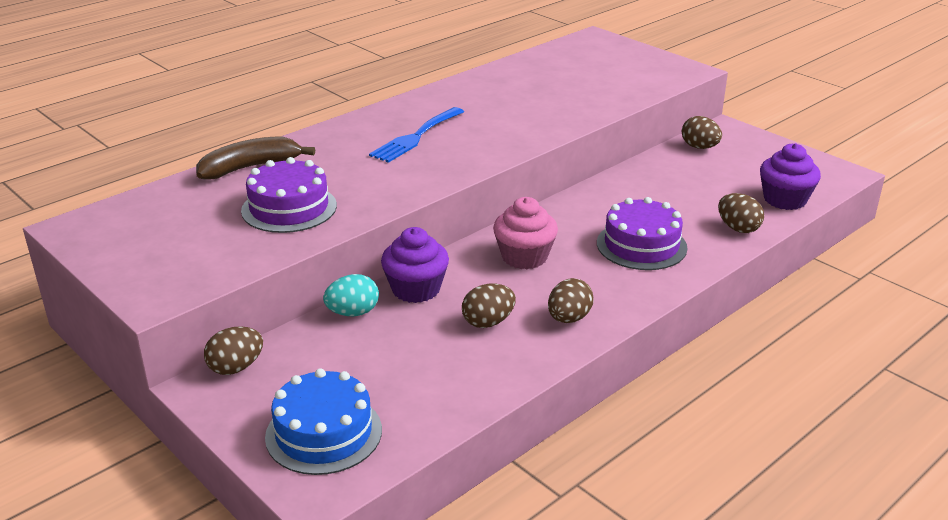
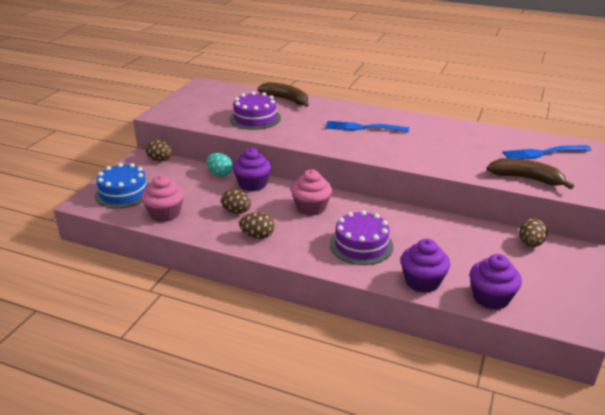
camera: 65 degrees right, 0 degrees up
(438, 395) = (165, 213): none -> pink cupcake
(585, 62) = (542, 153): none -> blue fork
(636, 87) = (526, 179): none -> brown banana
(738, 228) = (422, 281): brown egg -> purple cupcake

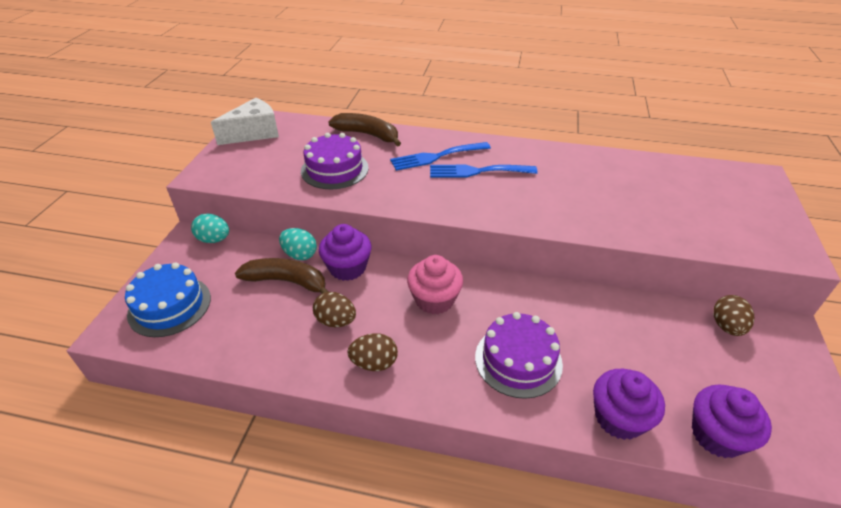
camera: 10 degrees left, 10 degrees up
(160, 160) = (214, 239): brown egg -> turquoise egg
(165, 213) = (235, 338): pink cupcake -> none
(201, 93) = (254, 133): none -> white cheese
(526, 179) = (709, 236): brown banana -> brown banana (287, 281)
(542, 153) = (708, 190): blue fork -> blue fork (436, 157)

